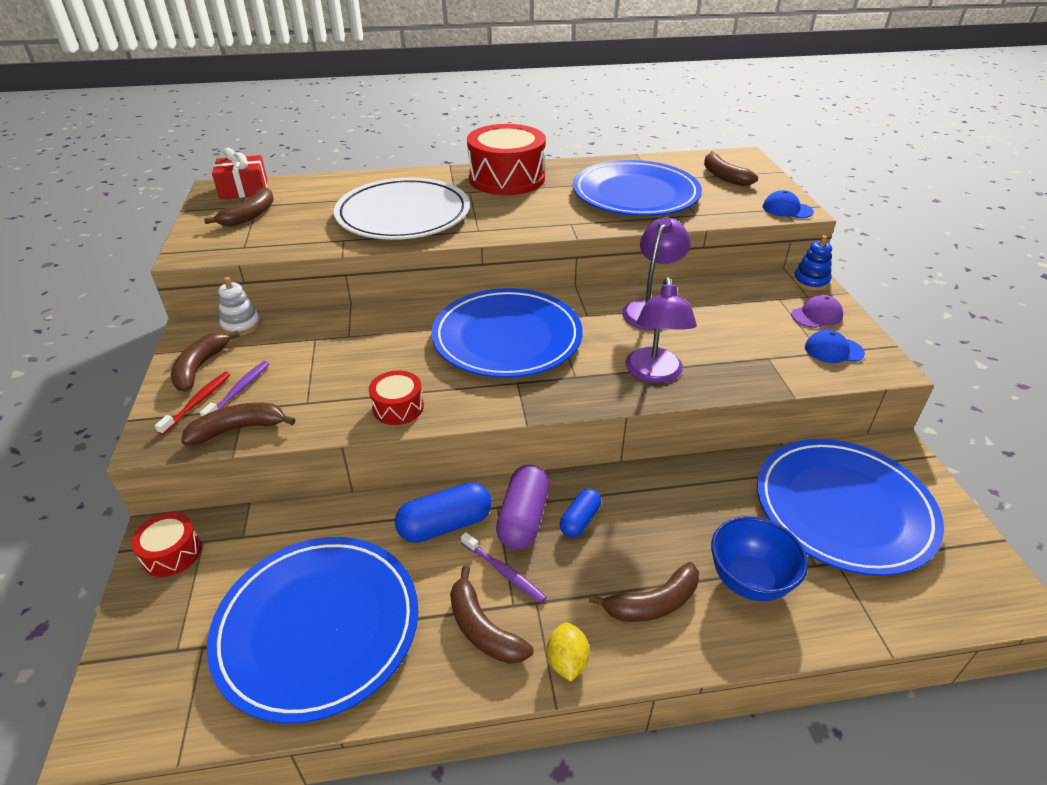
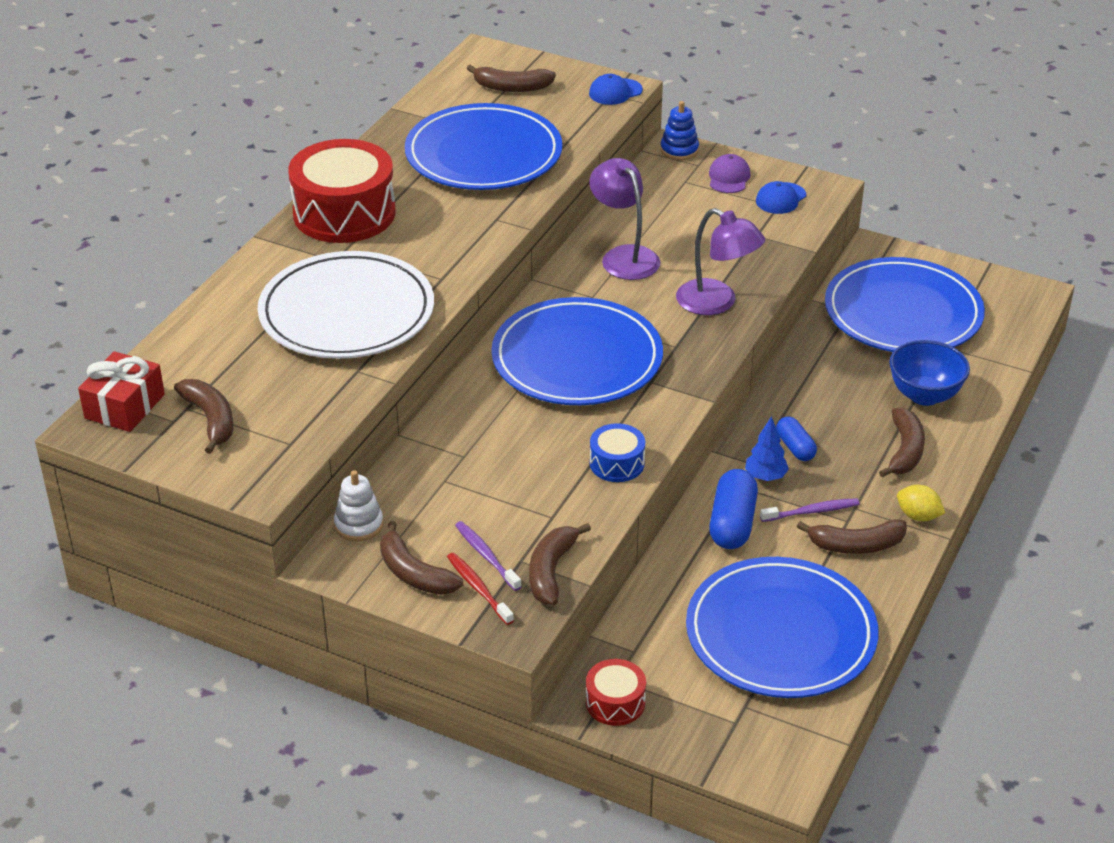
camera: 55 degrees left, 0 degrees up
(398, 407) = (617, 463): red drum -> blue drum
(523, 518) = (765, 477): purple capsule -> blue tree

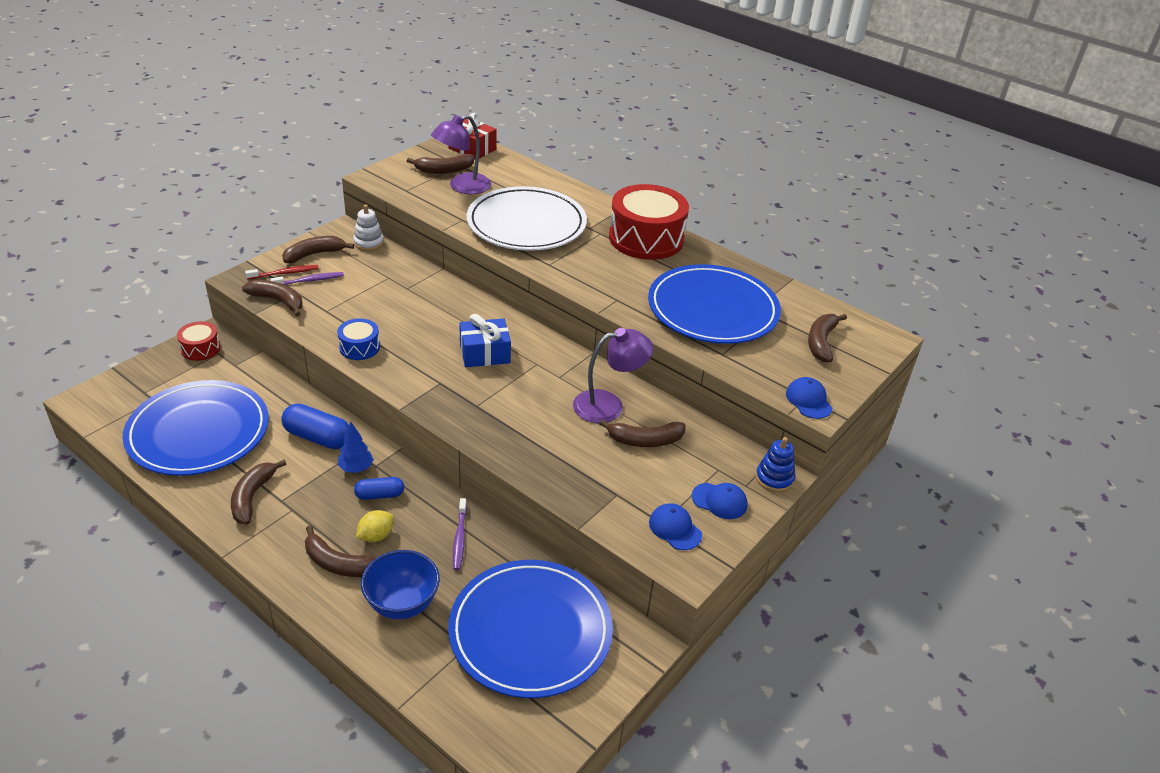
camera: 100 degrees right, 0 degrees up
(577, 359) = (485, 353): blue plate -> blue gift
(668, 227) = (645, 440): none -> brown banana
(716, 303) = (523, 442): purple lamp -> purple lamp (462, 187)
(729, 177) = (719, 501): purple cap -> blue cap
(811, 511) = (303, 483): purple toothbrush -> purple toothbrush (459, 538)
(918, 516) = (258, 545): yellow lemon -> yellow lemon (376, 536)

